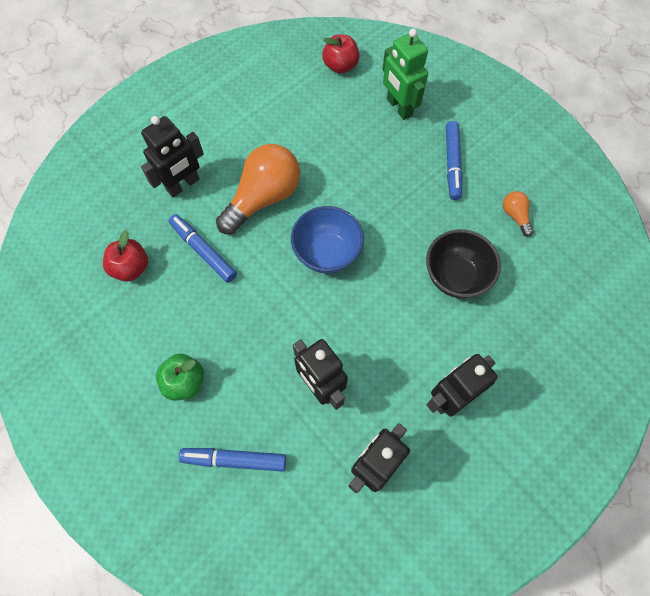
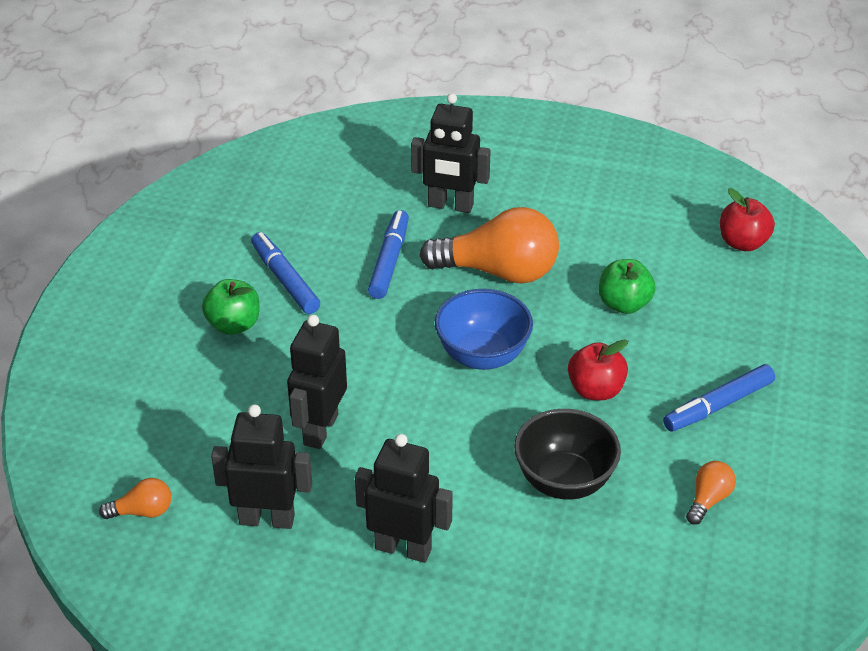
camera: 55 degrees right, 25 degrees down
(131, 267) = (320, 221): red apple -> red apple (595, 390)
(234, 460) = (183, 404): blue marker -> blue marker (285, 279)
(314, 544) = (142, 511): none -> orange light bulb
(342, 153) = (624, 304): none -> green apple
(399, 107) = (744, 320): green robot -> none

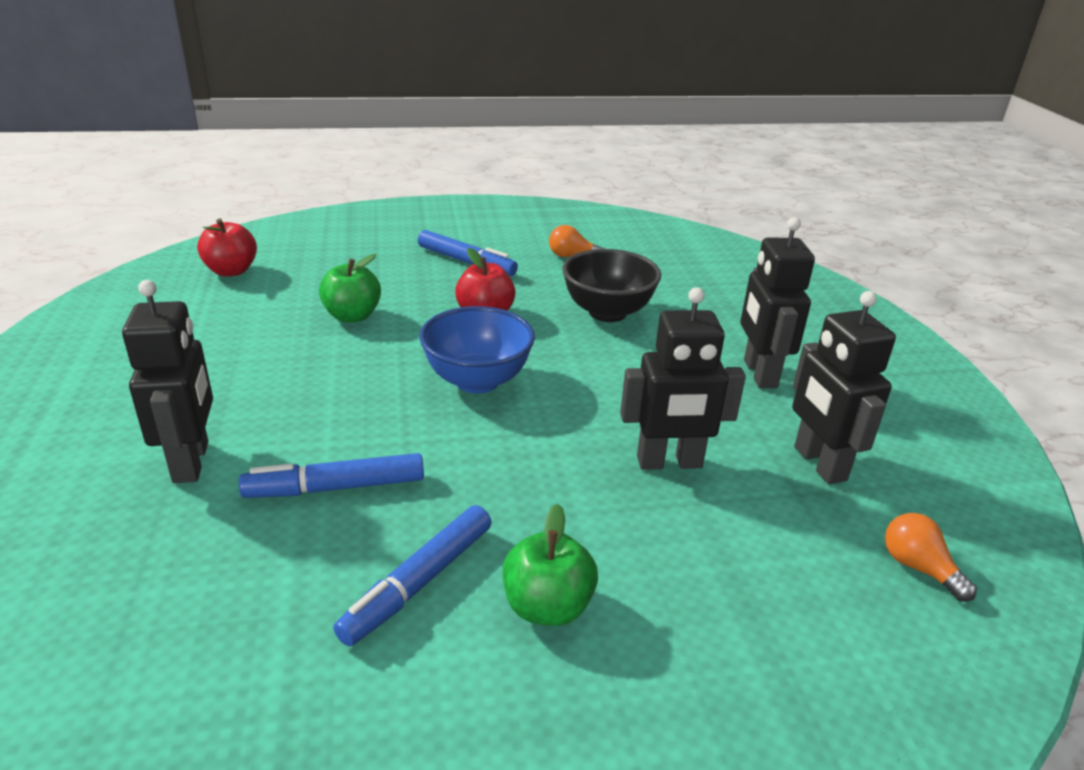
camera: 115 degrees left, 10 degrees down
(498, 271) = (326, 397): orange light bulb -> none

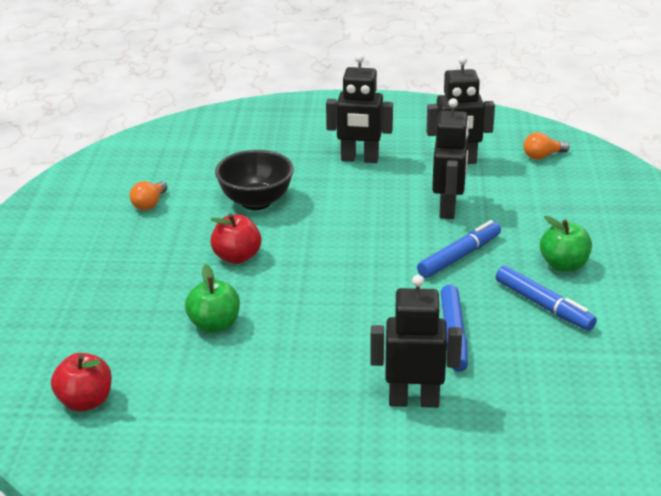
camera: 75 degrees left, 0 degrees up
(466, 262) = (134, 259): blue marker -> blue marker (459, 256)
(477, 381) = (338, 269): blue bowl -> none

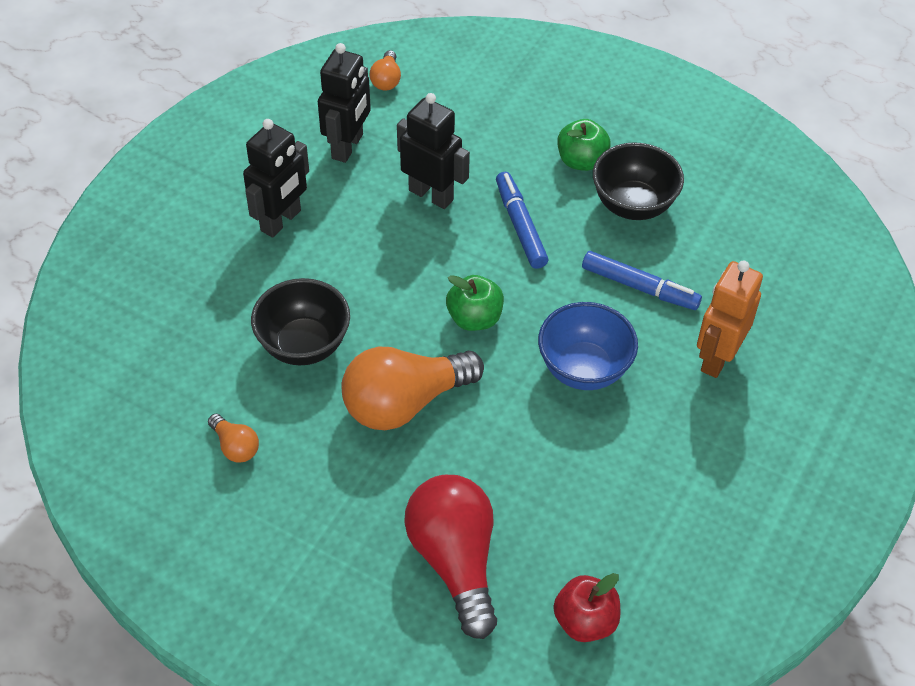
camera: 65 degrees left, 20 degrees up
(108, 322) = (455, 561): none -> red light bulb
(214, 325) = (517, 466): green apple -> green apple (474, 318)
(237, 257) = (404, 403): red apple -> orange light bulb
(338, 330) = (584, 369): none -> blue bowl
(413, 401) = (717, 357): black robot -> orange robot
(543, 305) = (633, 205): blue marker -> black bowl

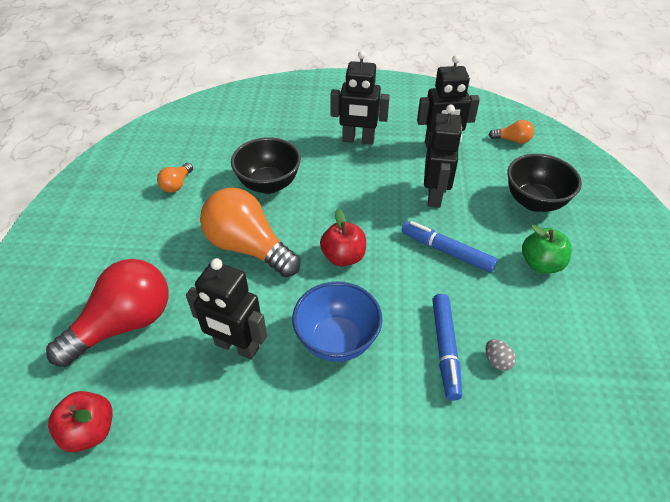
camera: 65 degrees right, 5 degrees down
(386, 80) = (512, 140): orange light bulb -> orange light bulb turned 150 degrees counterclockwise
(474, 318) = (343, 257): green apple -> red apple
(520, 226) = (446, 251): blue marker -> blue marker turned 105 degrees counterclockwise
(545, 459) = (236, 347): none -> black robot
(633, 205) = (527, 313): black bowl -> black bowl (534, 202)
(672, 255) = (497, 361): none -> grey egg
(717, 357) = (409, 438): orange robot -> none

